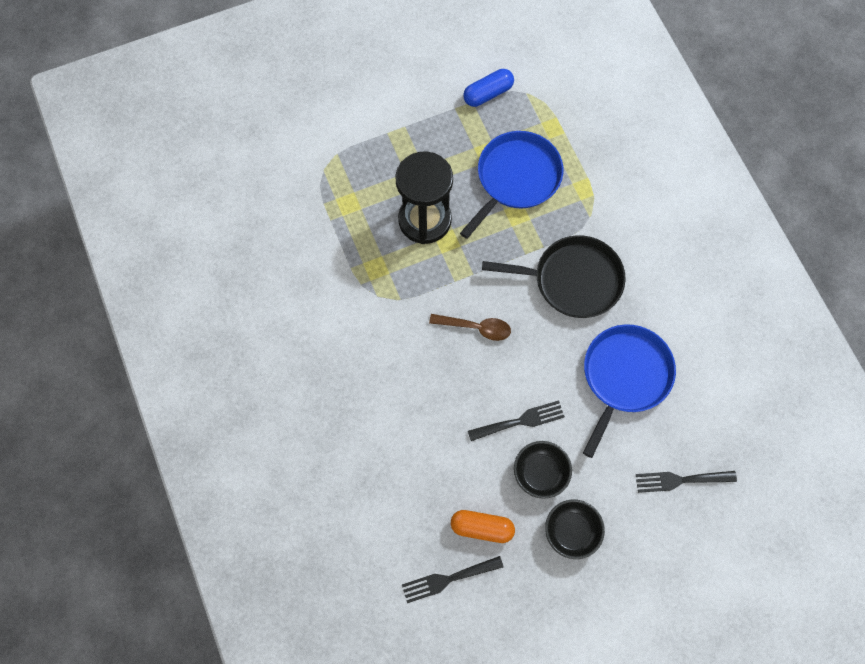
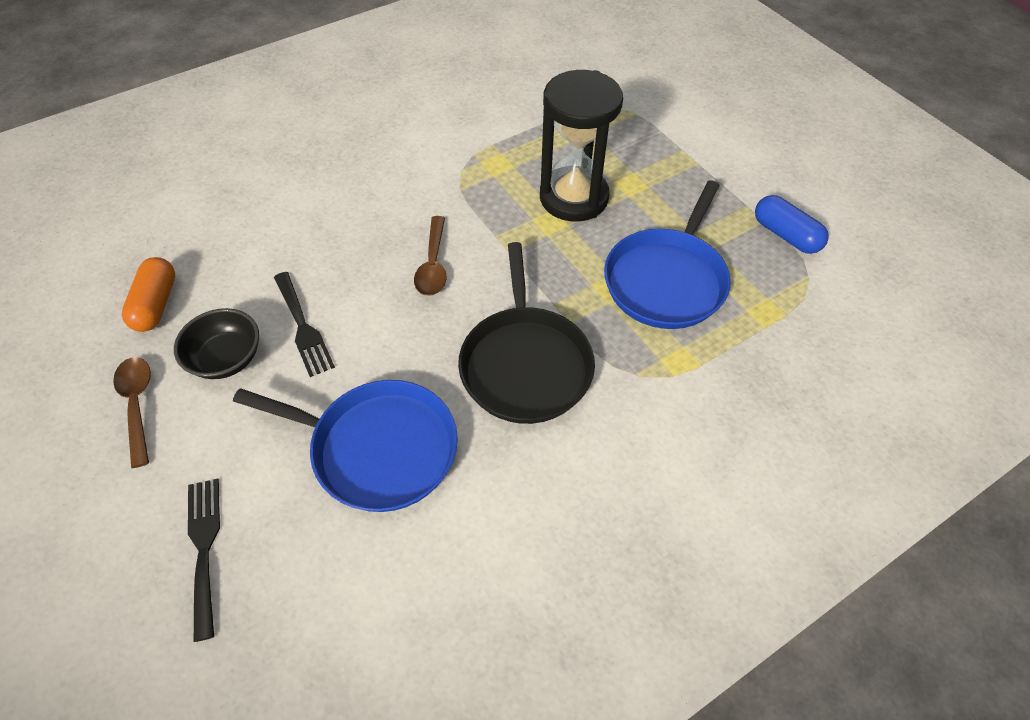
camera: 80 degrees right, 15 degrees down
(447, 579) = (94, 279): black fork -> none
(516, 178) = (667, 280): blue pan -> blue pan turned 90 degrees clockwise
(572, 532) = (137, 405): black bowl -> brown spoon

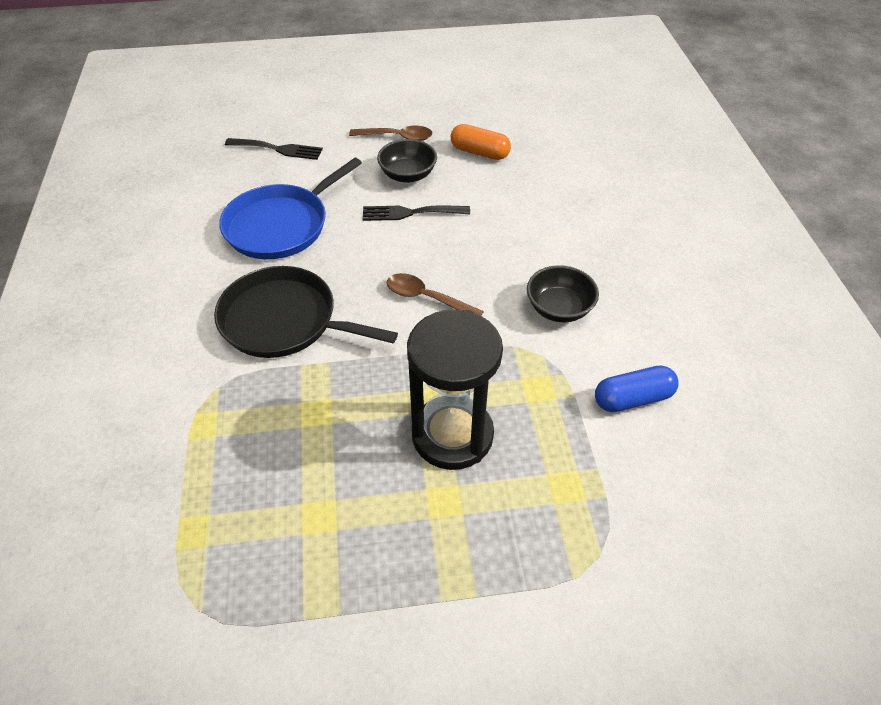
camera: 115 degrees right, 5 degrees down
(400, 174) = (559, 308): none -> black bowl
(667, 280) = (293, 463): blue pan -> none
(786, 235) = (268, 629): blue capsule -> blue capsule (633, 398)

